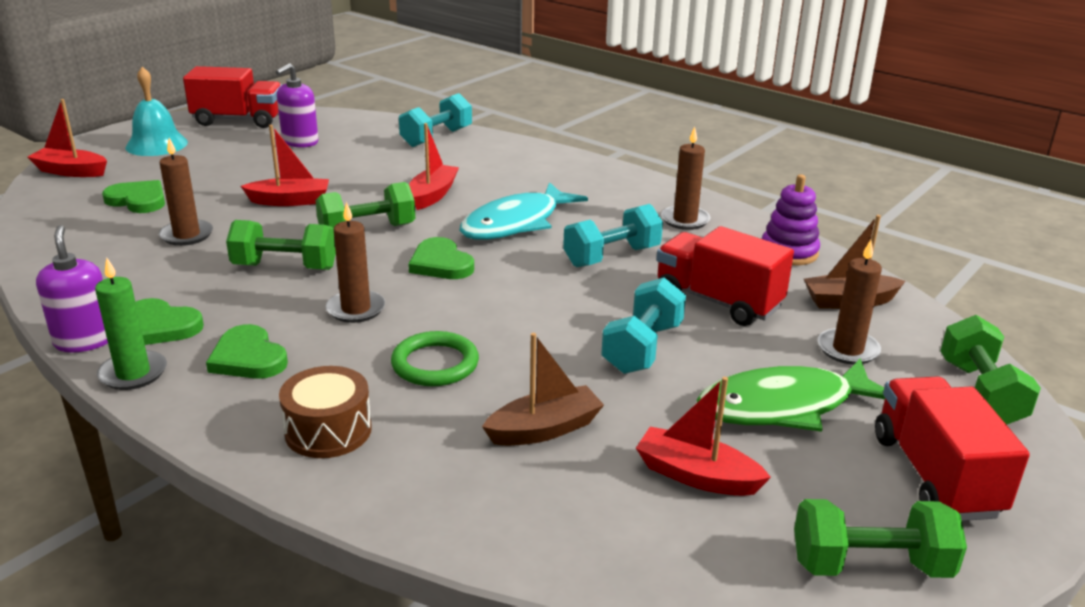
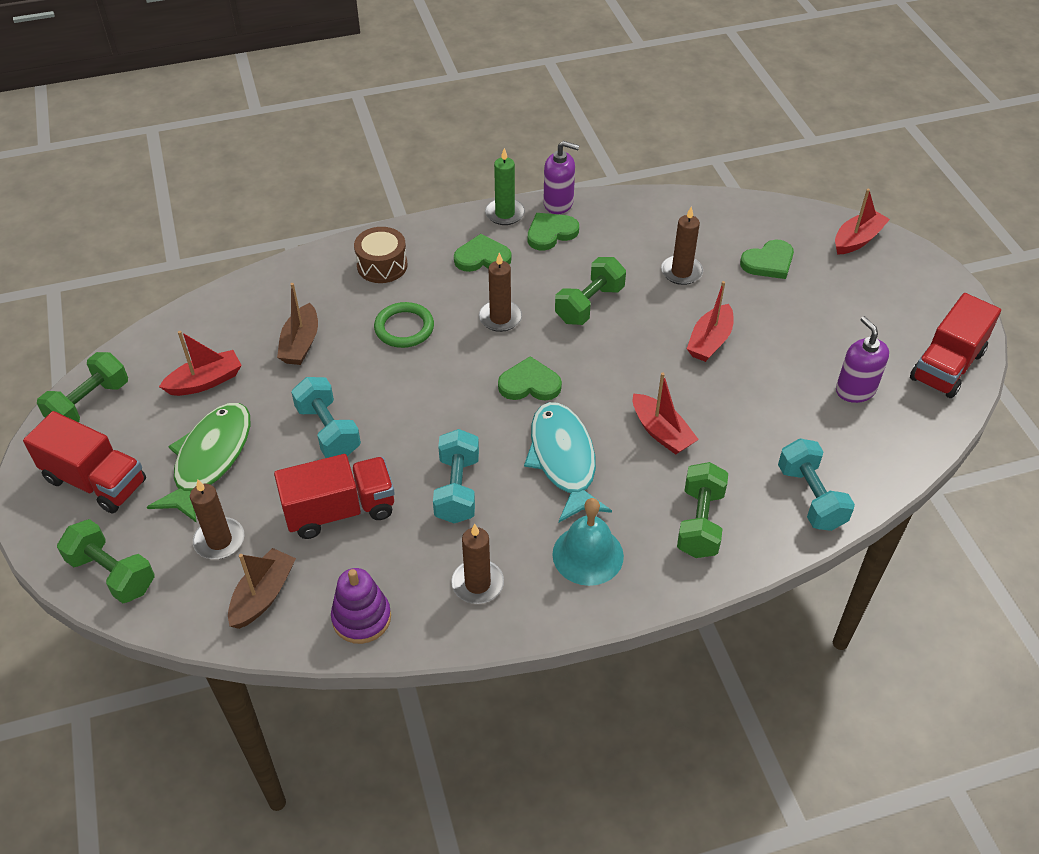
camera: 125 degrees right, 20 degrees up
(156, 144) = (900, 297): turquoise bell -> turquoise bell (588, 555)
(367, 230) = (619, 365): green dumbbell -> green dumbbell (700, 522)

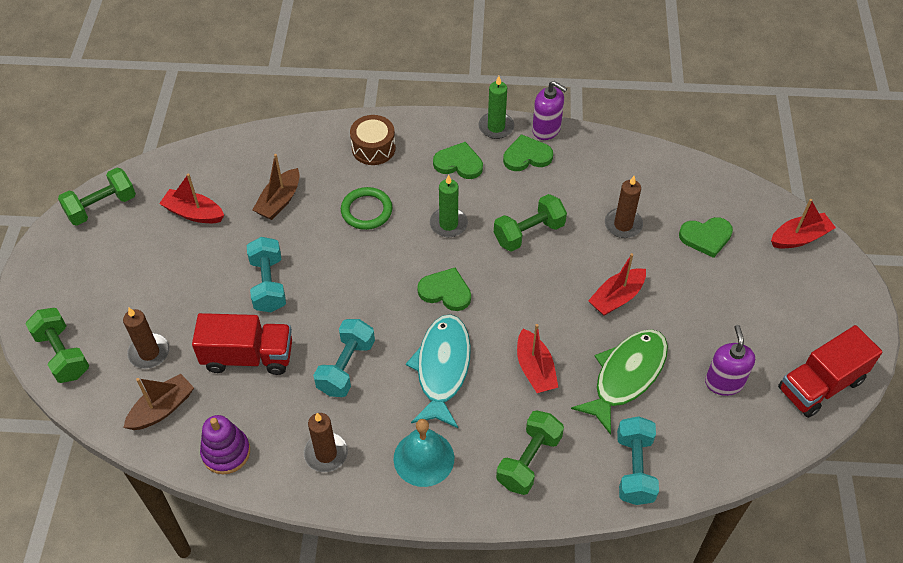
camera: 20 degrees right, 5 degrees up
(96, 481) = (81, 274): red truck -> none
(205, 381) = (194, 213): red boat -> red boat turned 150 degrees counterclockwise
(210, 459) = (170, 281): green fish -> green fish (626, 376)
(500, 318) = (448, 224): brown candle -> green candle

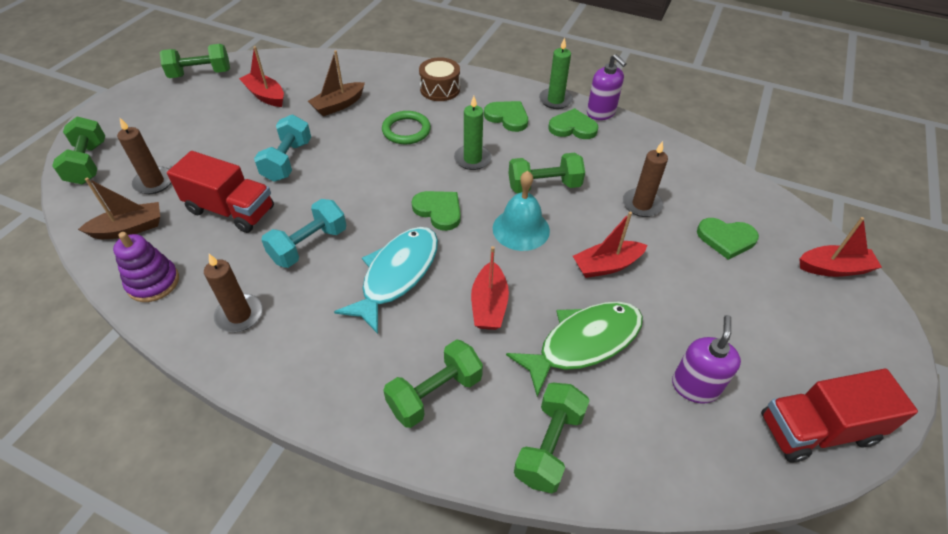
camera: 20 degrees right, 5 degrees down
(423, 458) = (329, 352): turquoise bell -> turquoise bell (521, 229)
(634, 469) = (549, 446): turquoise dumbbell -> green dumbbell

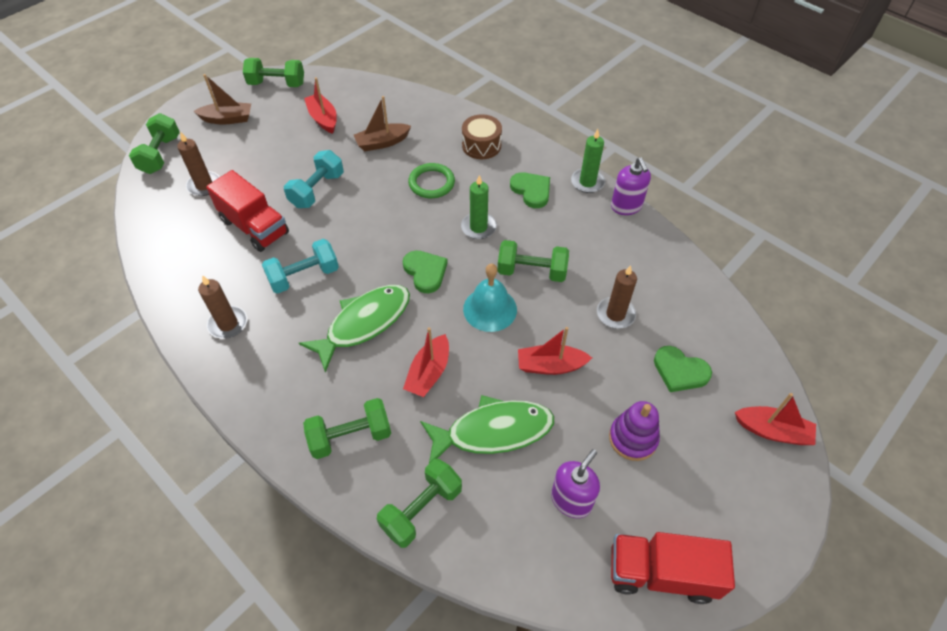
camera: 20 degrees right, 5 degrees up
(129, 228) = (172, 224): brown boat -> brown boat (227, 119)
(153, 282) = (174, 277): purple stacking toy -> purple stacking toy (633, 438)
(397, 275) = (364, 323): turquoise fish -> green fish
(572, 127) = (589, 216): green heart -> none

